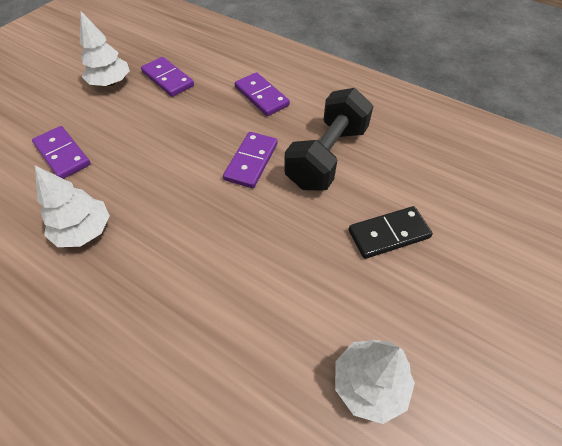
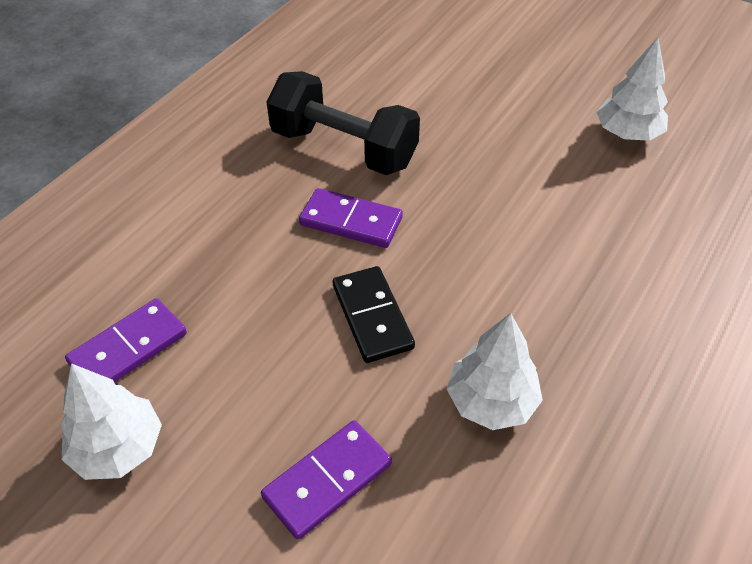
camera: 90 degrees left, 5 degrees down
(261, 96) = (206, 214): purple domino -> none
(388, 234) = (462, 107): black domino -> black domino (372, 316)

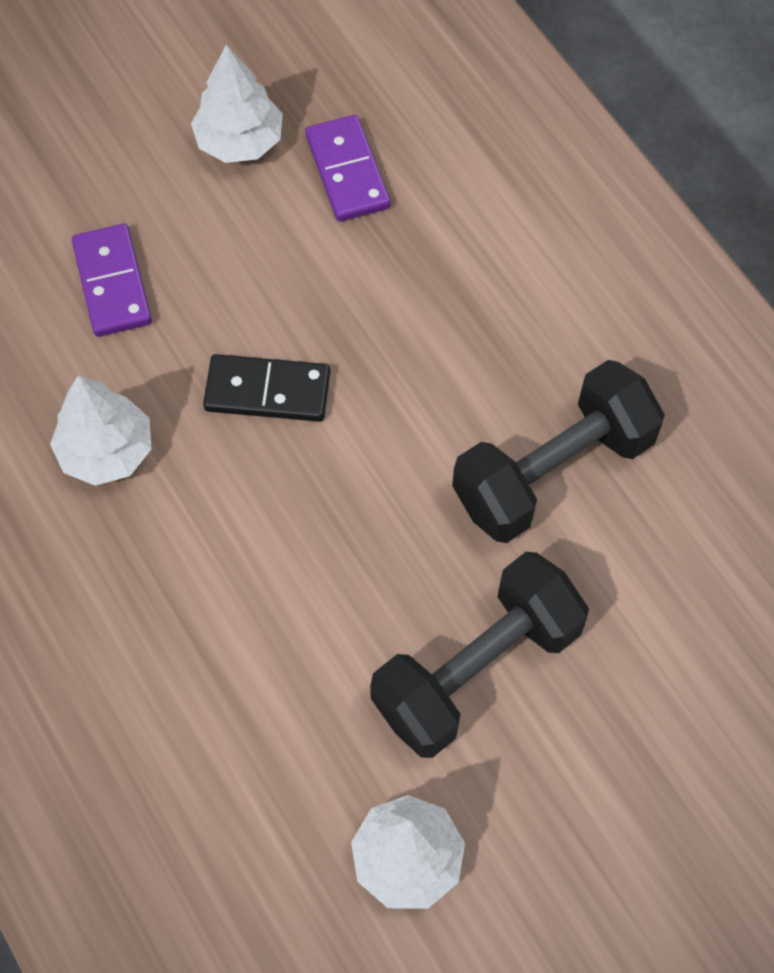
camera: 115 degrees right, 15 degrees up
(351, 221) = (416, 427): purple domino -> none
(498, 141) = (476, 669): none -> black dumbbell

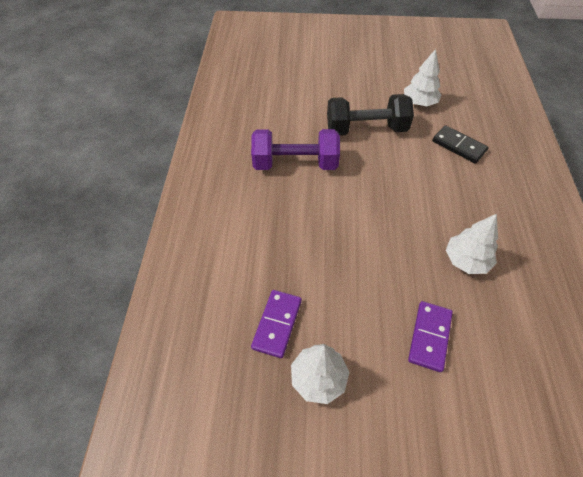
camera: 145 degrees left, 10 degrees down
(267, 391) = (382, 246): black domino -> black domino (458, 146)
(553, 471) = (295, 164): black dumbbell -> purple dumbbell

